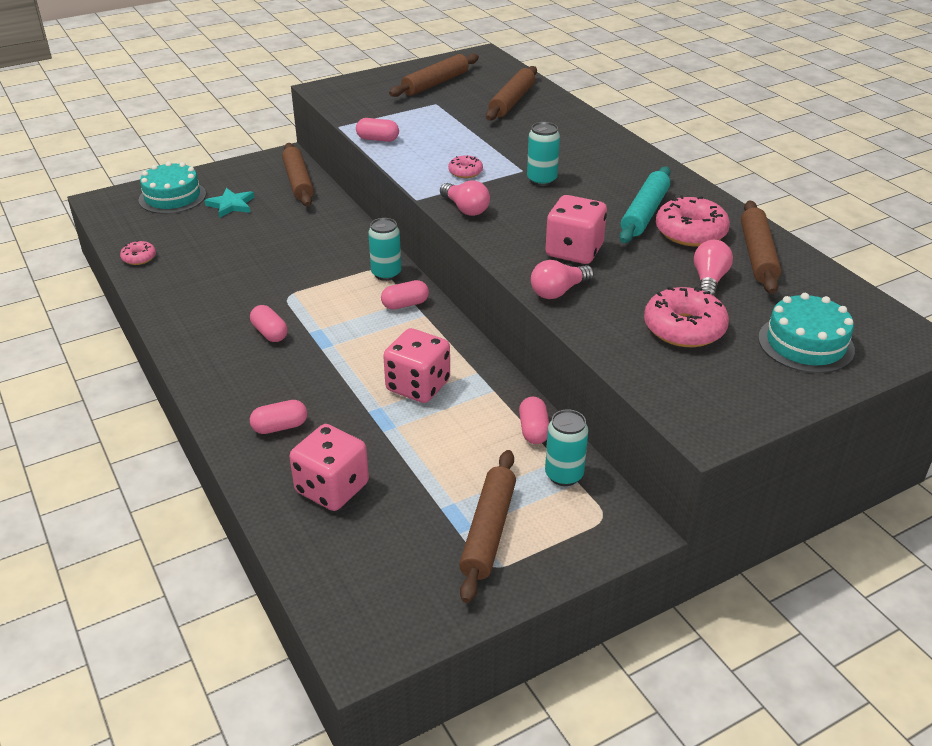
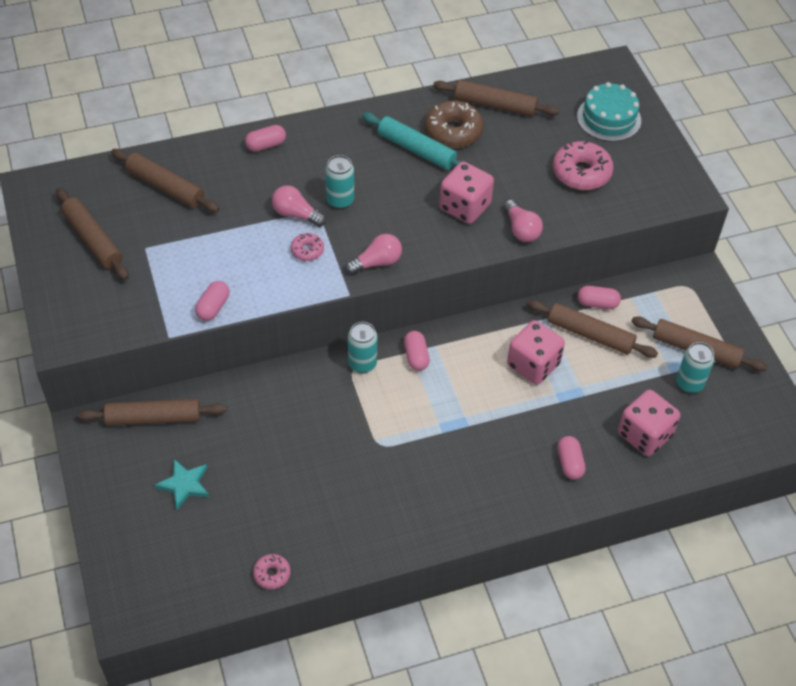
camera: 80 degrees left, 15 degrees up
(172, 197) = (144, 543): turquoise cake -> none
(270, 333) = (437, 462): pink capsule -> pink capsule (266, 145)
(480, 428) = (590, 334): none -> brown rolling pin
(564, 475) = (646, 297): turquoise can -> turquoise can (689, 383)
(690, 232) = (453, 131): pink donut -> brown donut
(709, 281) = (524, 142): pink light bulb -> pink light bulb (296, 214)

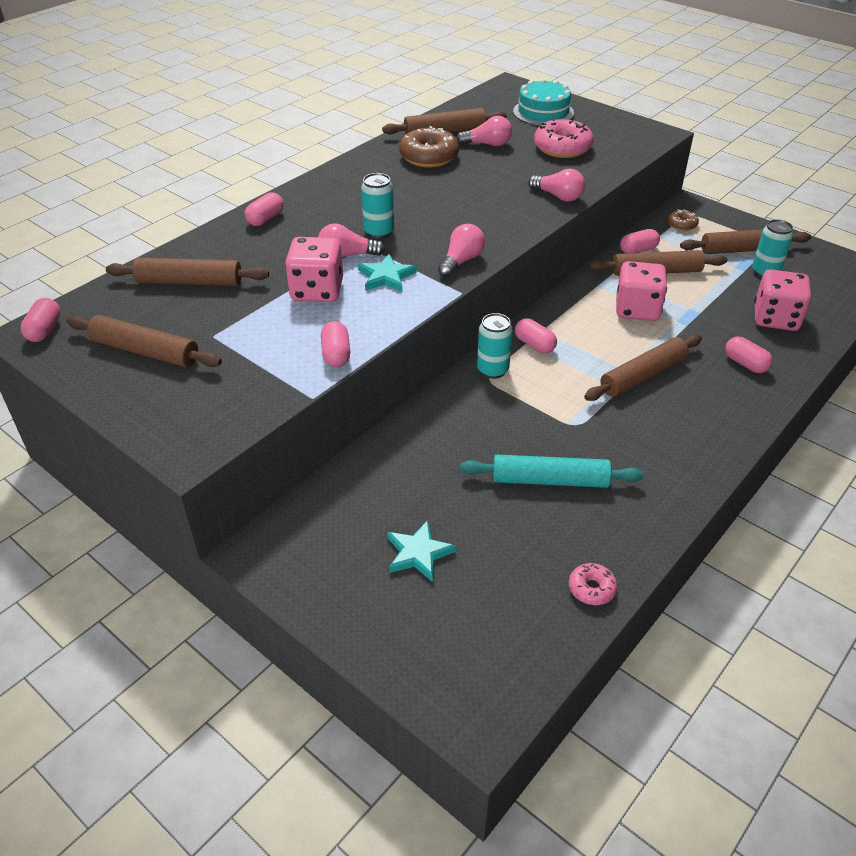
camera: 30 degrees left, 10 degrees down
(43, 187) = (44, 330): none -> pink capsule
(153, 418) = (327, 508): brown rolling pin -> brown rolling pin (643, 375)
(307, 250) = (386, 276): pink donut -> turquoise star
(416, 149) = (410, 177): turquoise rolling pin -> turquoise rolling pin (550, 480)
(464, 207) = (494, 198): pink dice -> pink dice (317, 291)
(518, 138) = (487, 144): none -> pink light bulb
(668, 294) = (682, 225): none -> brown donut

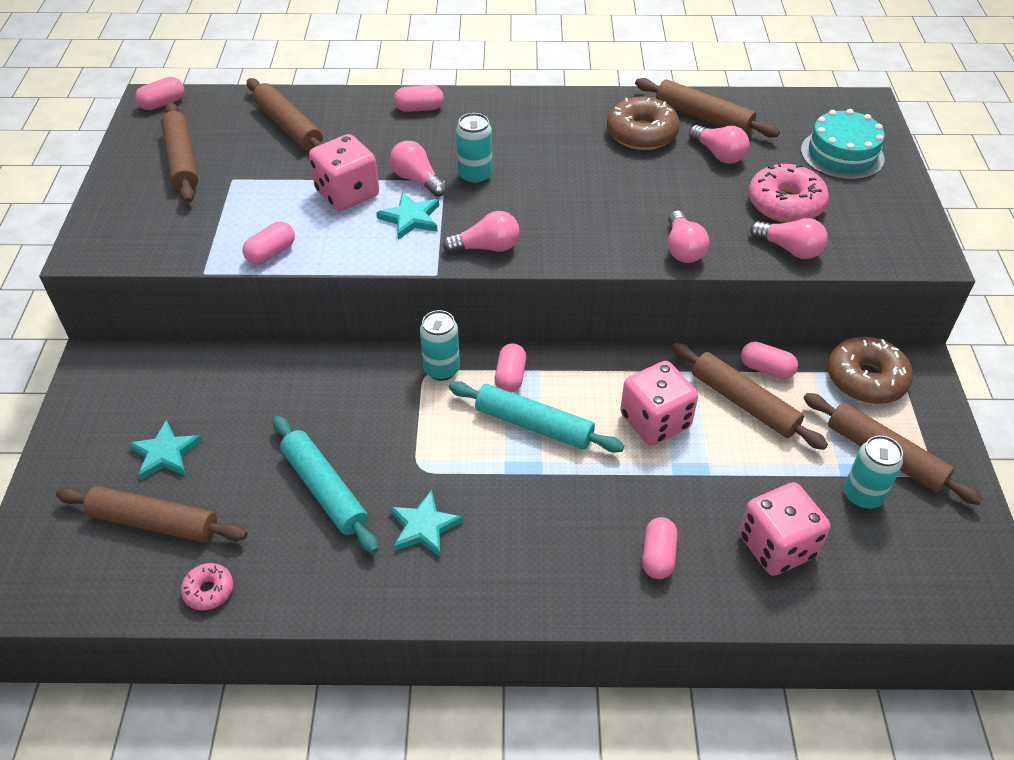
camera: 50 degrees right, 5 degrees up
(589, 357) = (533, 425): none -> turquoise rolling pin
(603, 166) = (789, 249): none -> pink light bulb
(632, 448) = (424, 527): none -> turquoise star
(643, 375) = (546, 480): brown rolling pin -> brown rolling pin (154, 522)
(682, 225) = (866, 379): brown donut -> brown donut, size x1.90

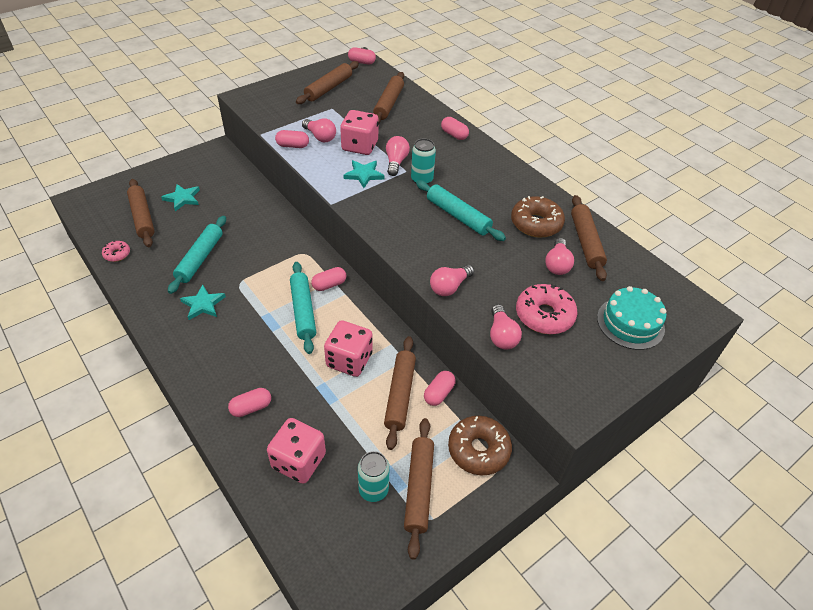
camera: 50 degrees right, 0 degrees up
(441, 369) = (311, 257): turquoise can -> none
(486, 247) = (369, 211): pink light bulb -> pink light bulb (320, 137)
(571, 182) = (458, 216): none -> turquoise rolling pin
(766, 369) = (439, 393): pink capsule -> pink capsule turned 45 degrees clockwise

